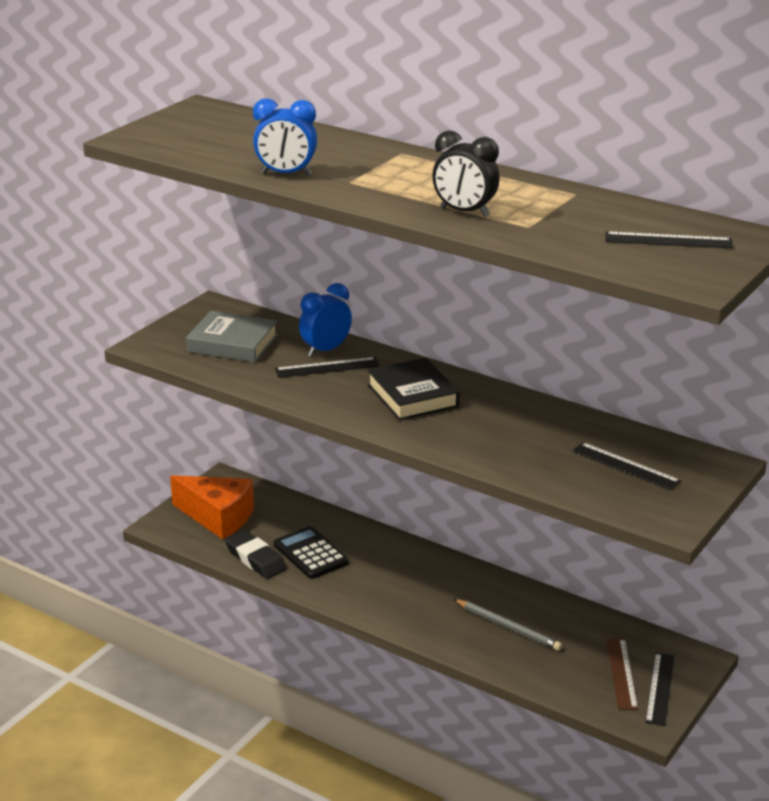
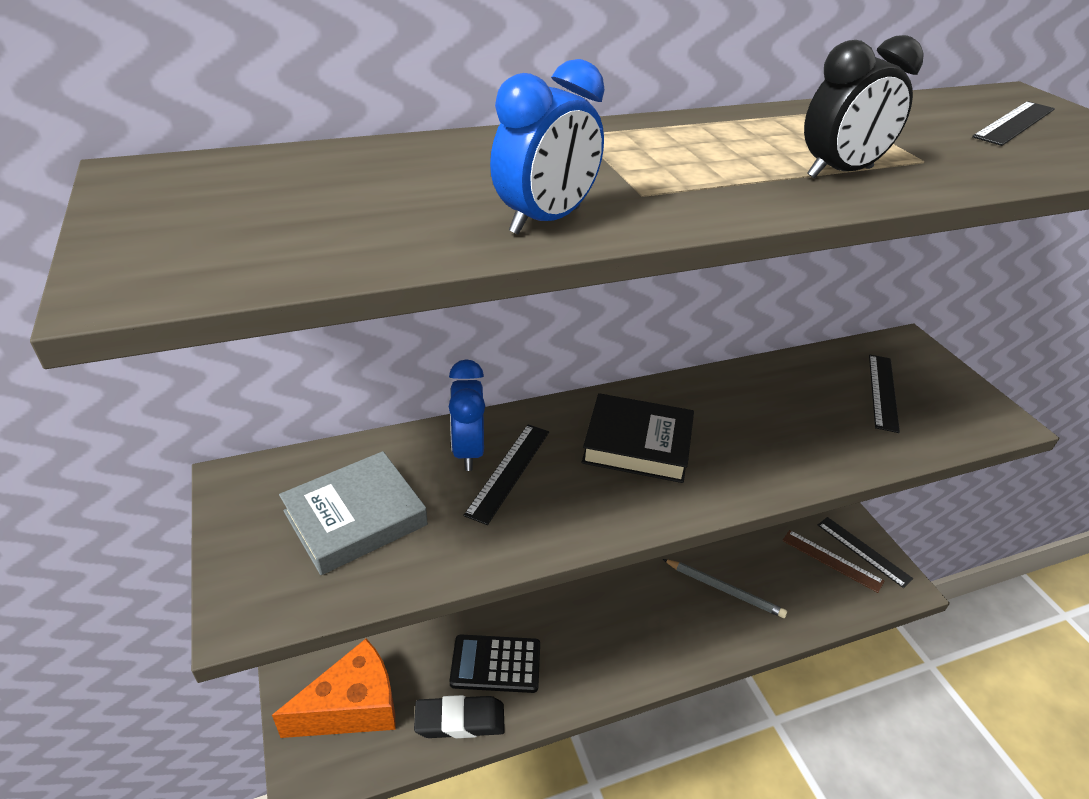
camera: 55 degrees left, 10 degrees up
(508, 627) = (724, 590): grey pencil -> grey pencil turned 45 degrees clockwise
(625, 466) = (883, 392): black ruler -> black ruler turned 60 degrees counterclockwise

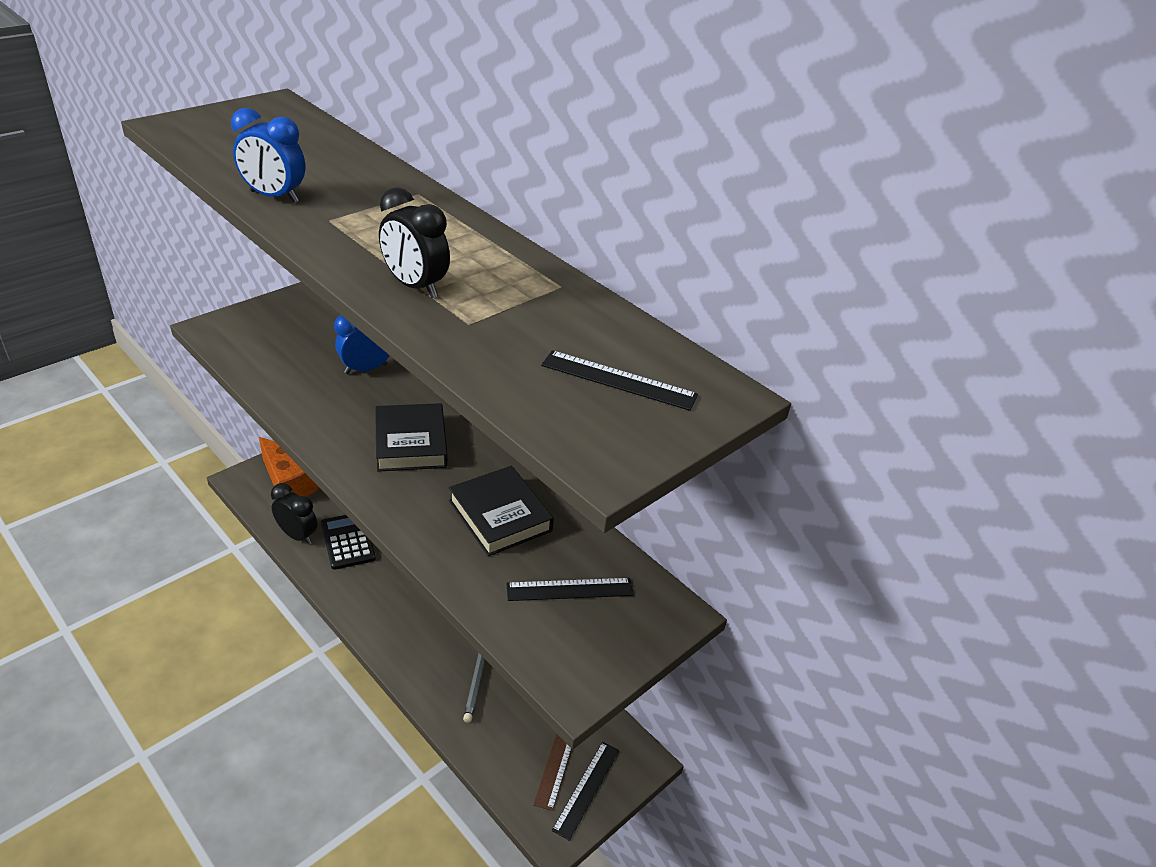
camera: 65 degrees right, 0 degrees up
(355, 518) = (287, 342): grey book -> none
(460, 721) = (297, 535): black eraser -> black clock
(509, 471) = (353, 390): black ruler -> none
(776, 408) = (500, 516): none -> black book

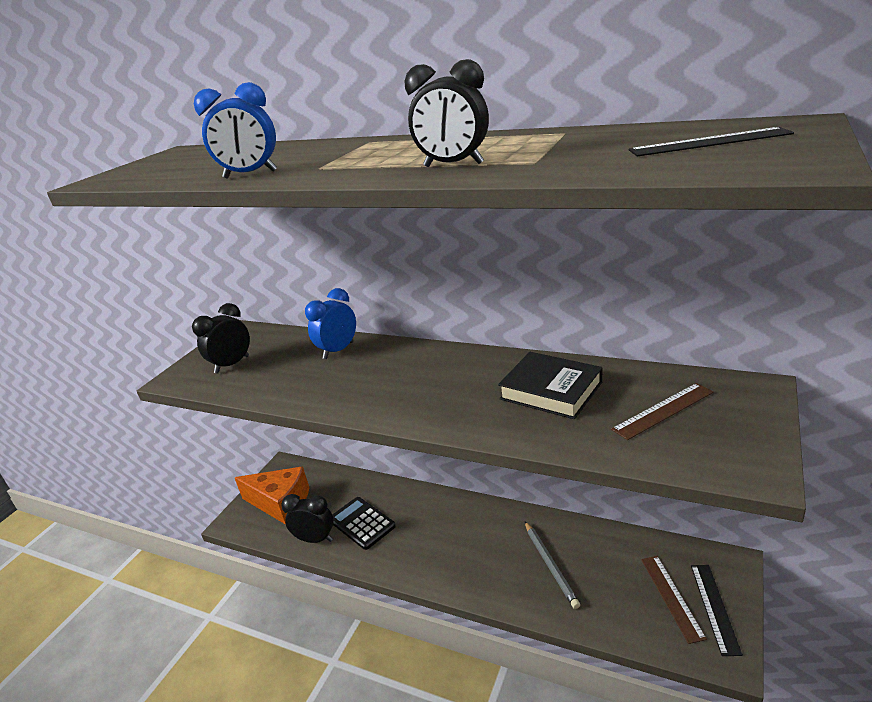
camera: 15 degrees left, 10 degrees down
(266, 337) = (232, 365): none -> black clock
(410, 443) = (426, 378): black book -> none
(570, 589) = (663, 410): black ruler -> brown ruler

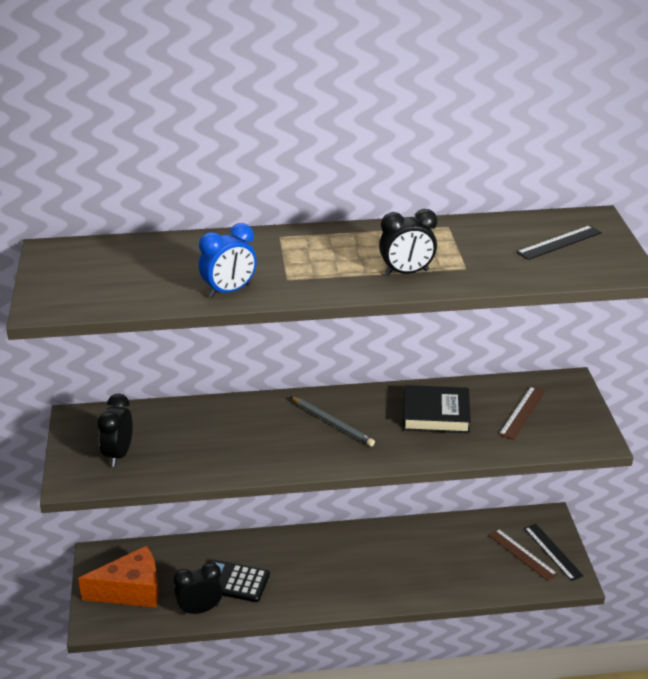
camera: 35 degrees left, 5 degrees up
(338, 350) = (217, 417): blue clock -> none
(550, 565) = (424, 561): grey pencil -> grey pencil (332, 423)

